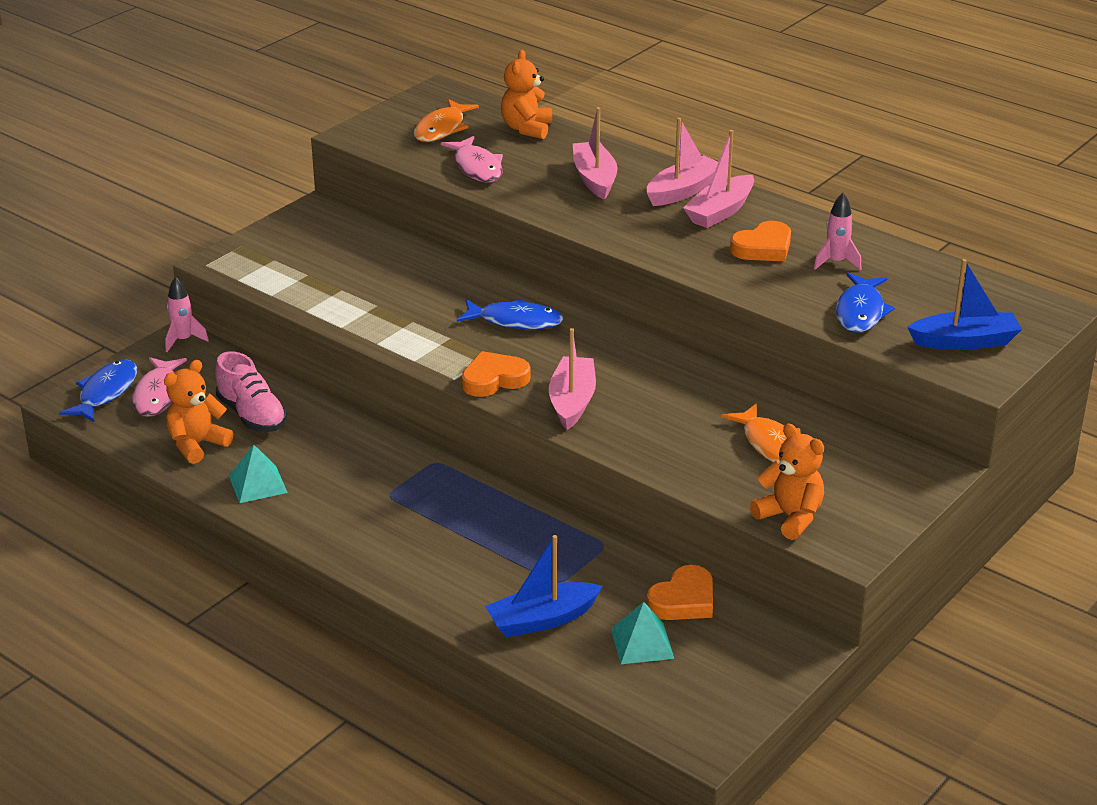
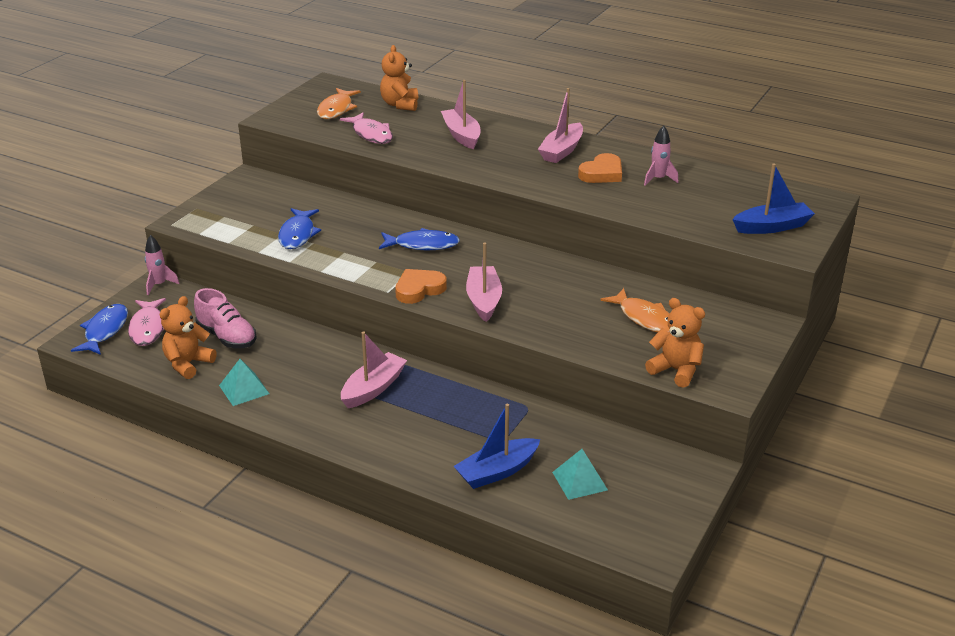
camera: 10 degrees left, 0 degrees up
(683, 191) = (529, 139): pink boat -> pink boat (373, 388)
(683, 600) = (601, 443): orange heart -> none
(860, 312) = (689, 212): blue fish -> blue fish (297, 234)

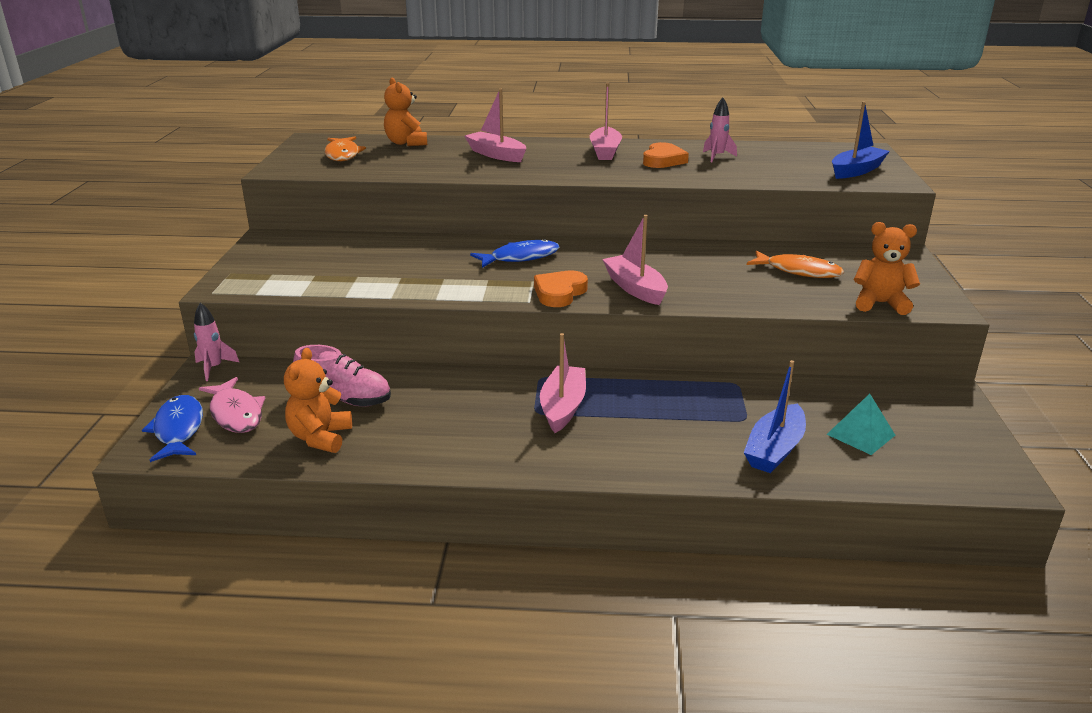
camera: 25 degrees left, 5 degrees down
(244, 389) = (415, 446): turquoise pyramid -> none
(297, 234) = (375, 274): blue fish -> none
(371, 134) = (402, 166): pink fish -> none

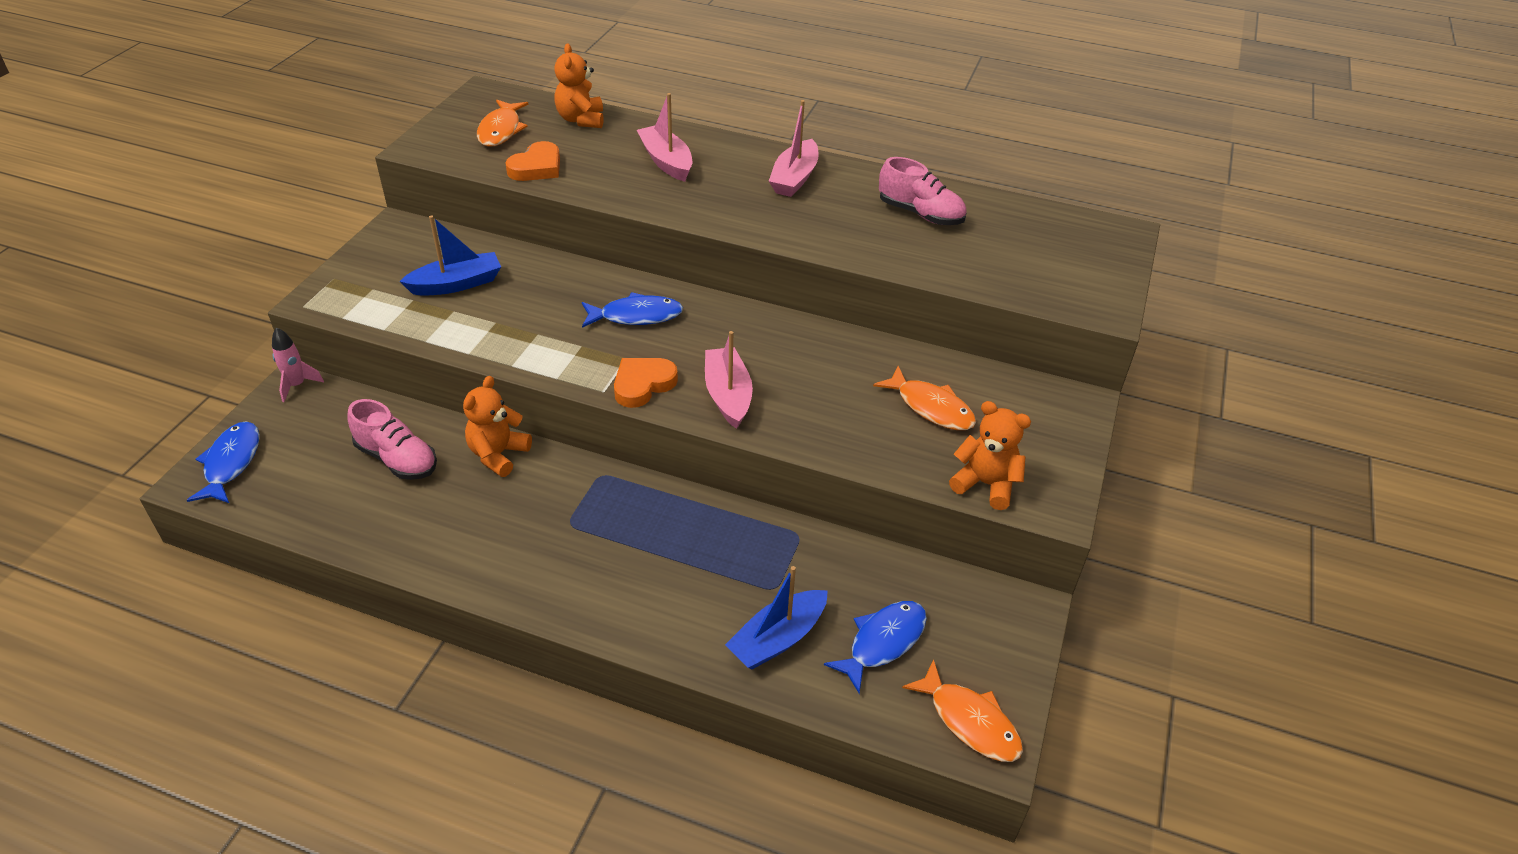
camera: 15 degrees right, 15 degrees up
(235, 413) = (289, 454): pink fish -> none
(320, 437) = (350, 506): orange teddy bear -> orange teddy bear (498, 454)
(563, 407) = (599, 523): pink boat -> none
(663, 160) = (850, 209): orange heart -> orange heart (537, 167)
(717, 157) = (920, 214): pink rocket -> pink shoe
(856, 171) = (1071, 276): blue boat -> blue boat (456, 284)
(860, 434) = (883, 642): turquoise pyramid -> blue fish
(971, 468) = (969, 721): none -> orange fish

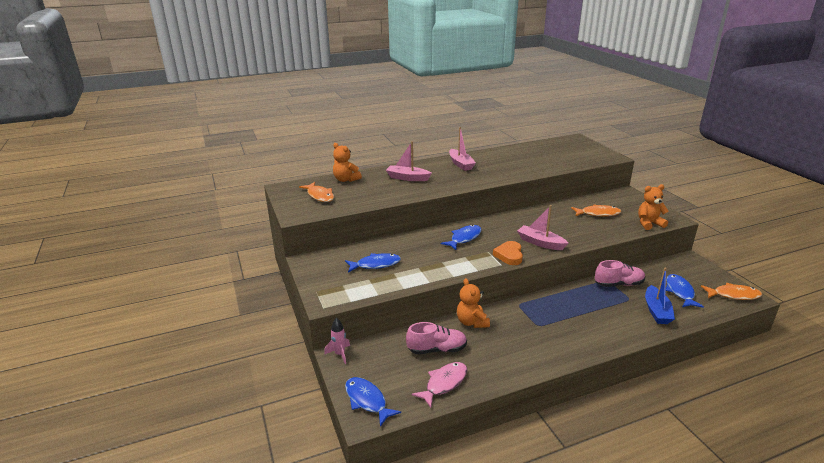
camera: 40 degrees left, 15 degrees down
(330, 507) = (444, 383): none -> pink fish
(456, 284) = (375, 265): blue boat -> blue fish
(537, 167) = (362, 200): orange heart -> none
(920, 214) = (518, 157): pink shoe -> pink shoe (618, 284)

